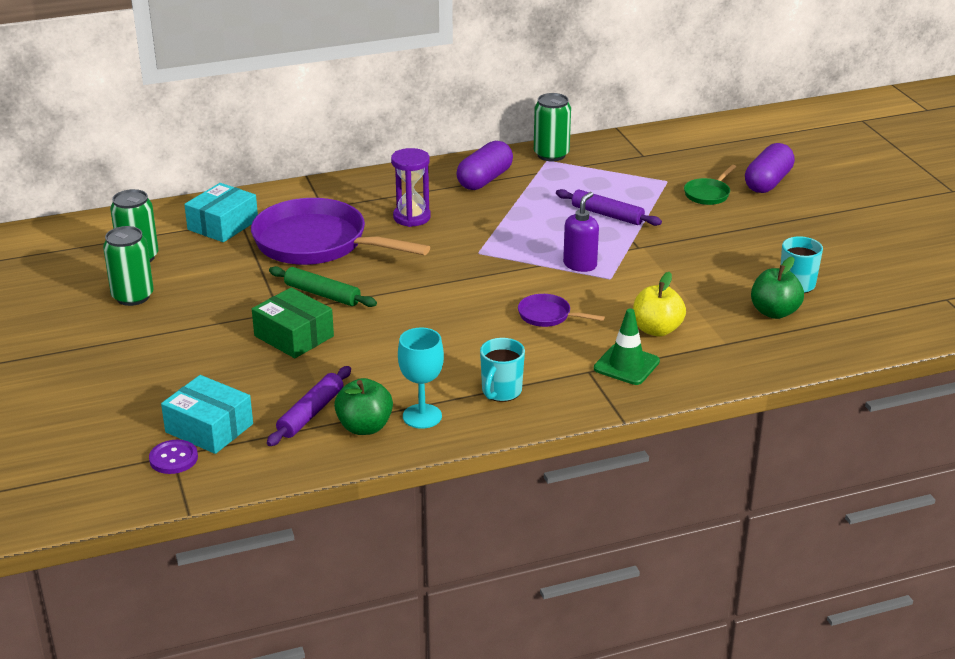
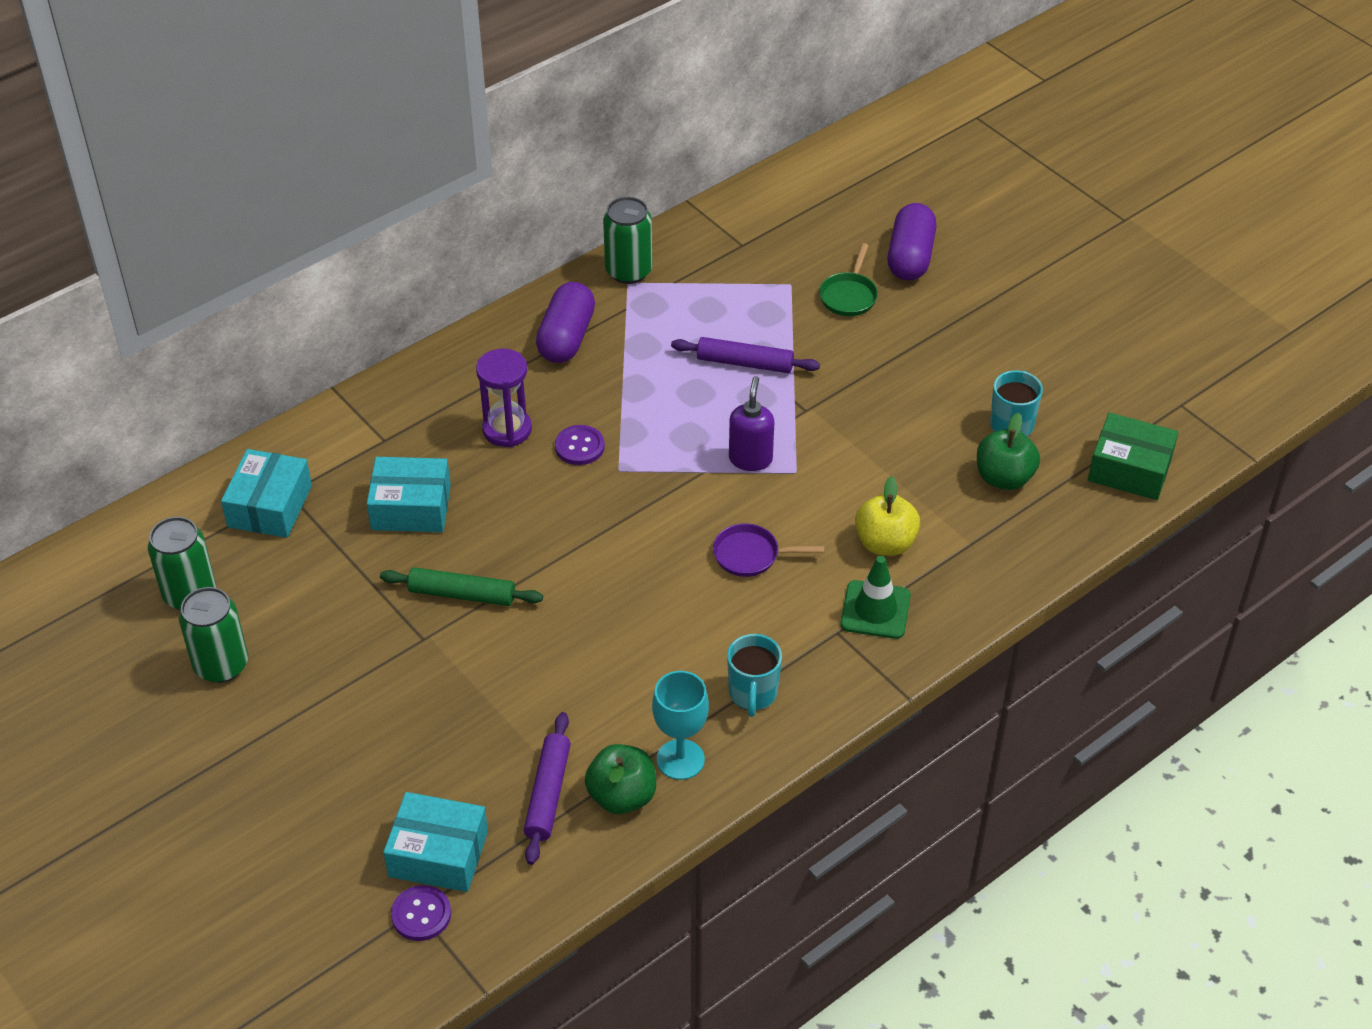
camera: 20 degrees left, 15 degrees up
(294, 336) = (463, 675): green box -> green box (1129, 469)
(318, 243) = (411, 507): purple pan -> turquoise box
(457, 235) = (579, 446): none -> purple button

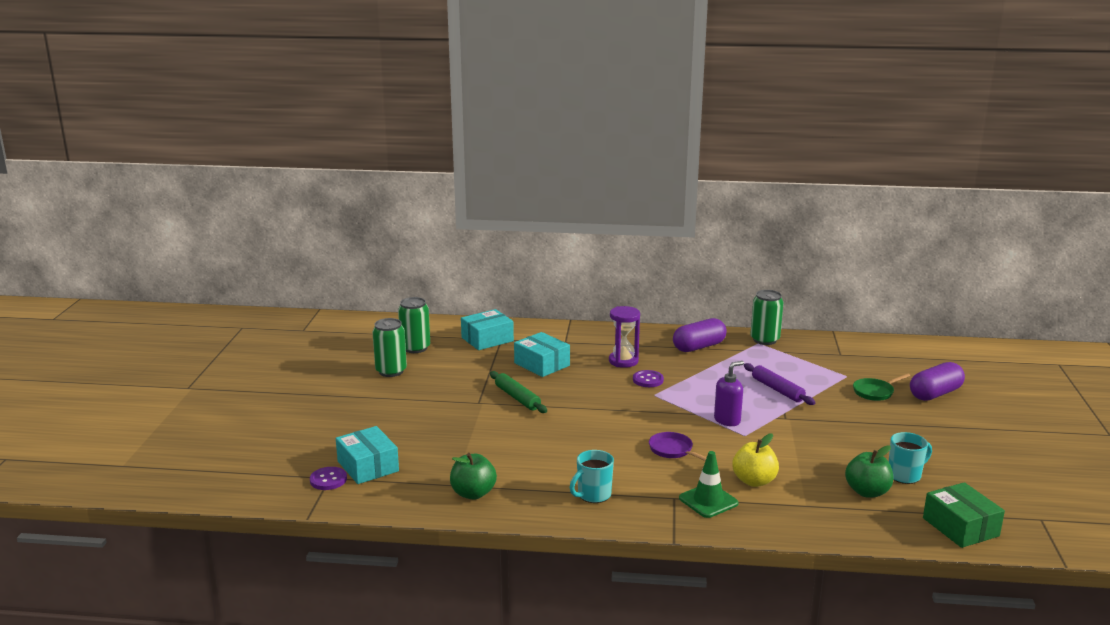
camera: 45 degrees right, 25 degrees down
(548, 794) = (443, 474): purple rolling pin -> none
(680, 759) = (520, 497): turquoise goblet -> none

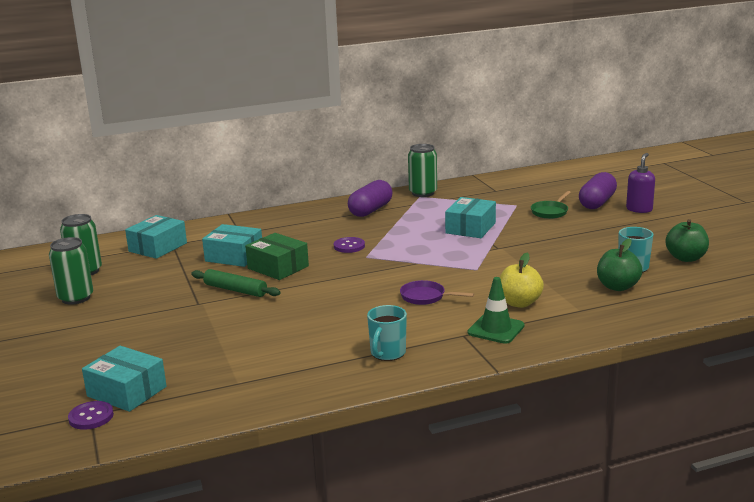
camera: 25 degrees left, 0 degrees up
(473, 493) = (266, 385): green apple -> green apple (686, 258)
(623, 361) = (312, 236): purple hourglass -> none
(727, 420) = (450, 261): purple soap dispenser -> purple soap dispenser (639, 209)
(777, 390) = (470, 228): purple rolling pin -> turquoise box
(960, 527) = (711, 293): green box -> green box (278, 267)

